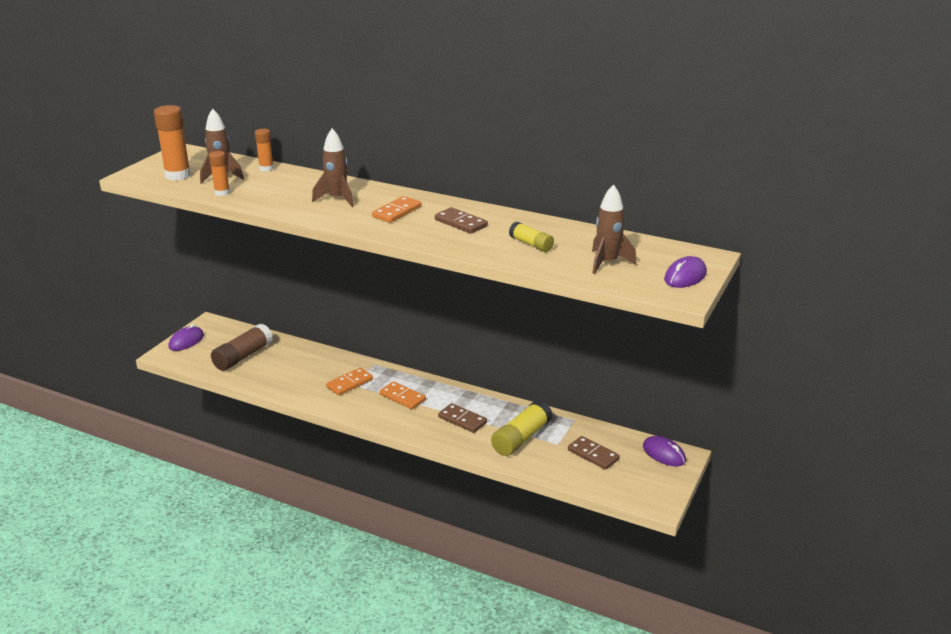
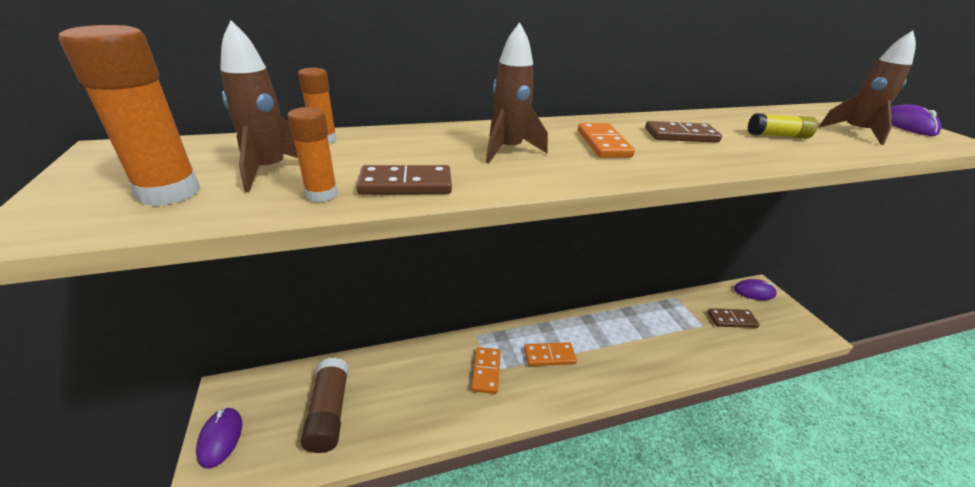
camera: 45 degrees left, 5 degrees up
(462, 420) = (622, 347): brown domino -> brown domino (405, 184)
(521, 438) = (679, 336): yellow glue stick -> none

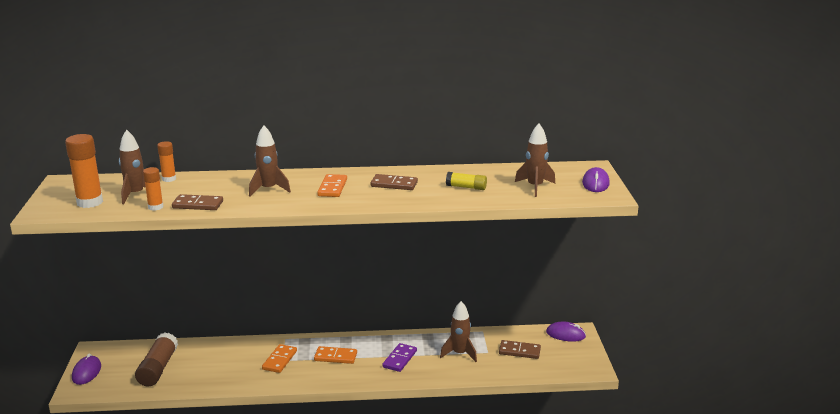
camera: 15 degrees right, 10 degrees down
(622, 349) = (399, 359): none -> purple domino
(677, 331) = (459, 354): none -> brown rocket

